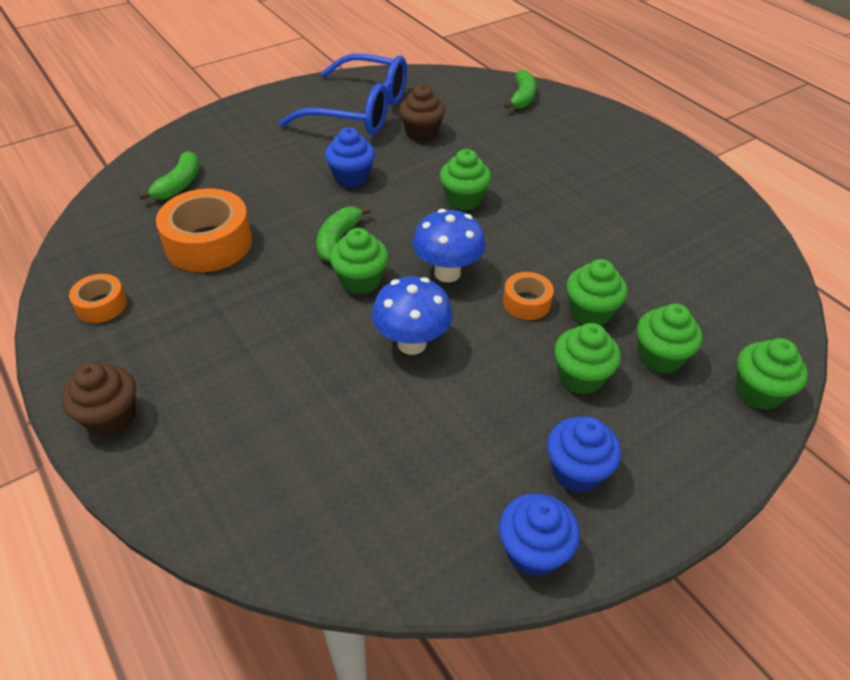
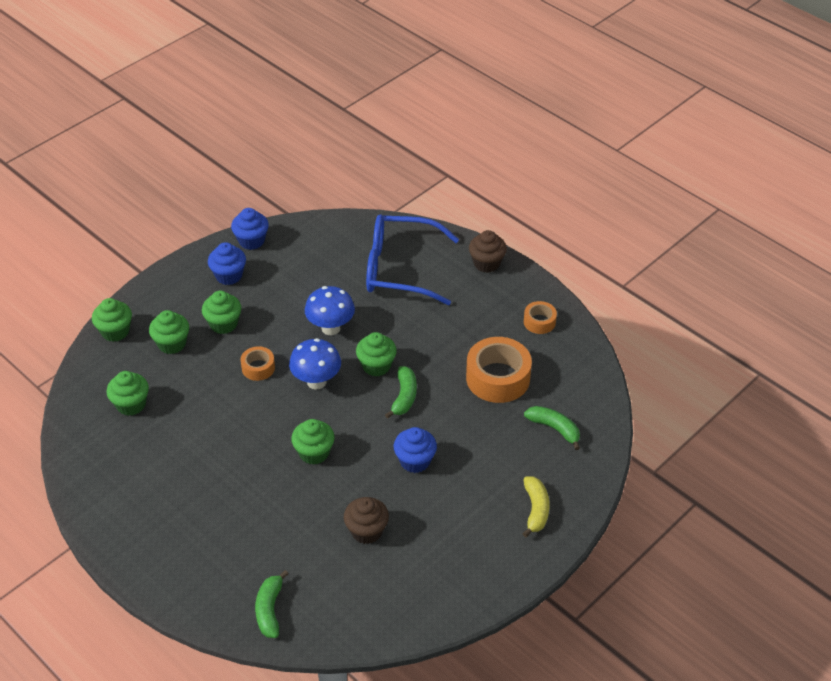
camera: 170 degrees right, 0 degrees up
(179, 184) = (554, 428): green banana -> green banana turned 120 degrees clockwise
(248, 126) = (536, 509): none -> yellow banana
(360, 111) = (436, 554): blue glasses -> blue glasses (399, 269)
(590, 312) = (214, 367): green cupcake -> green cupcake (131, 404)

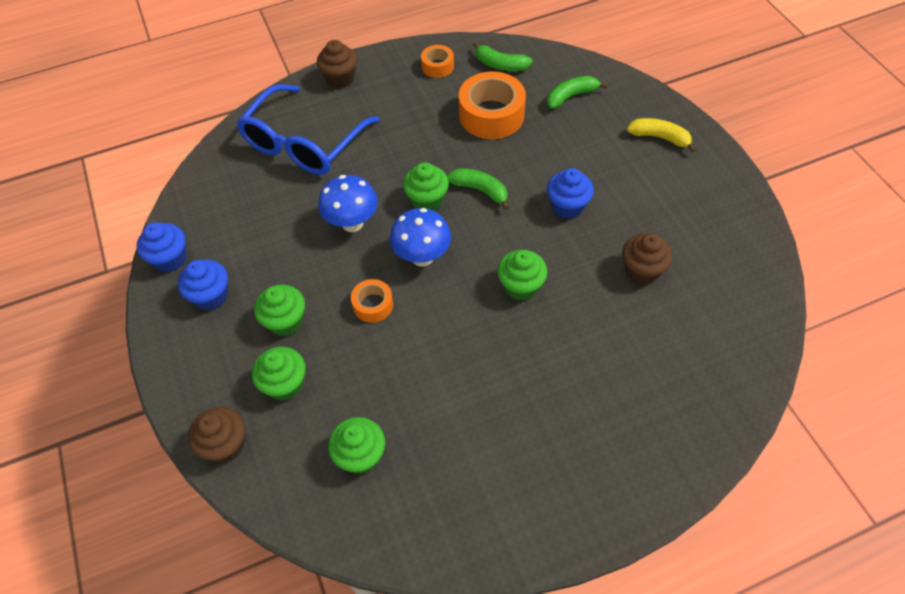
camera: 65 degrees left, 10 degrees up
(115, 331) = (225, 445): green cupcake -> brown cupcake
(269, 610) = (720, 385): green banana -> green banana (500, 65)

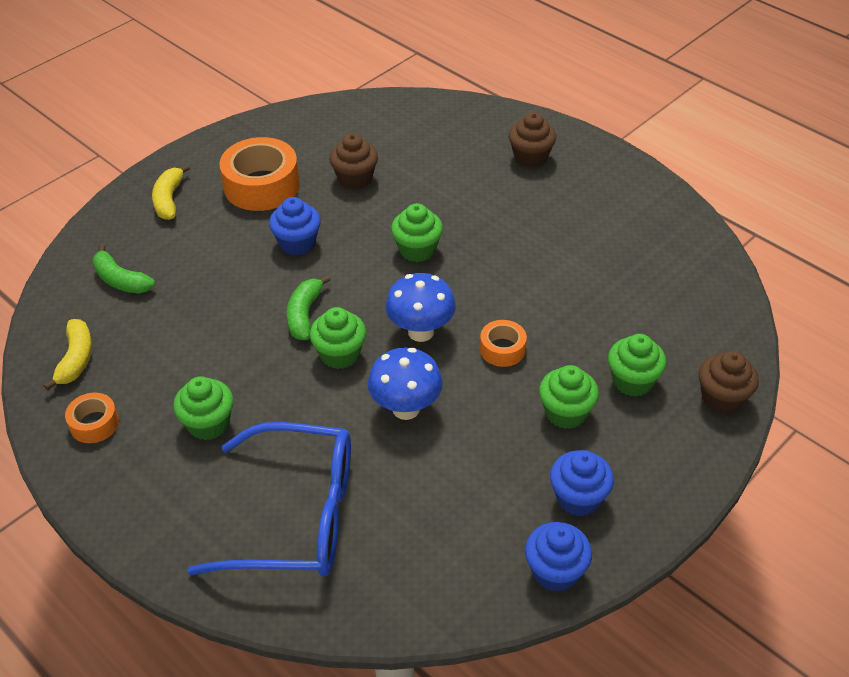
camera: 115 degrees left, 10 degrees down
(340, 78) = (149, 529): brown cupcake -> brown cupcake (530, 157)
(361, 455) = (658, 300): green cupcake -> green cupcake (208, 424)
(491, 115) = (176, 340): orange tape -> orange tape (261, 186)
(500, 65) = (76, 359): green banana -> yellow banana

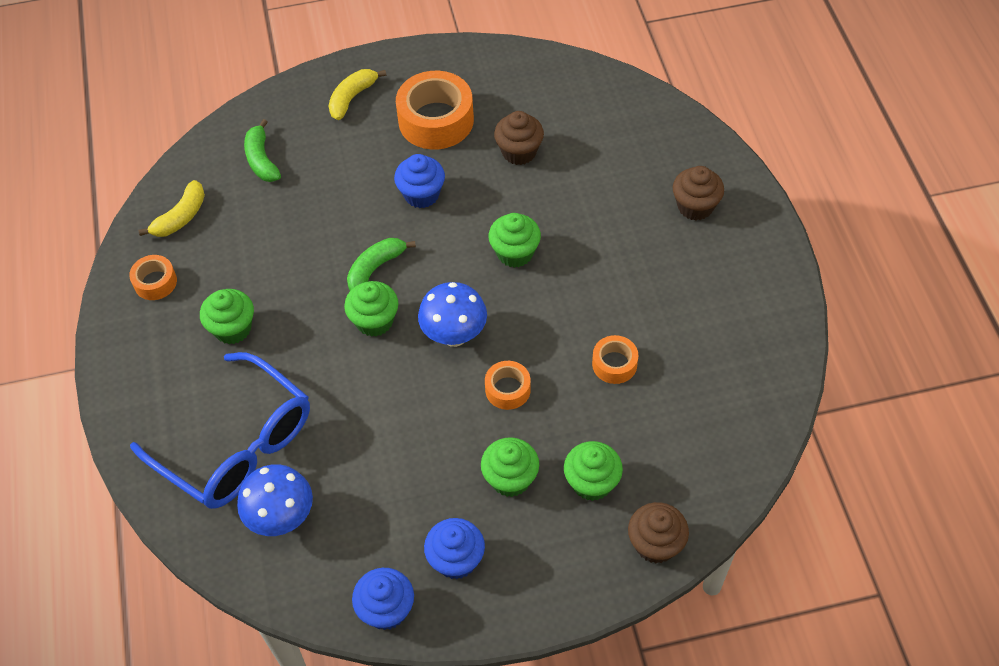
camera: 35 degrees right, 10 degrees up
(406, 408) = (387, 400): blue mushroom -> blue mushroom (282, 518)
(570, 290) = (614, 364): none -> orange tape

